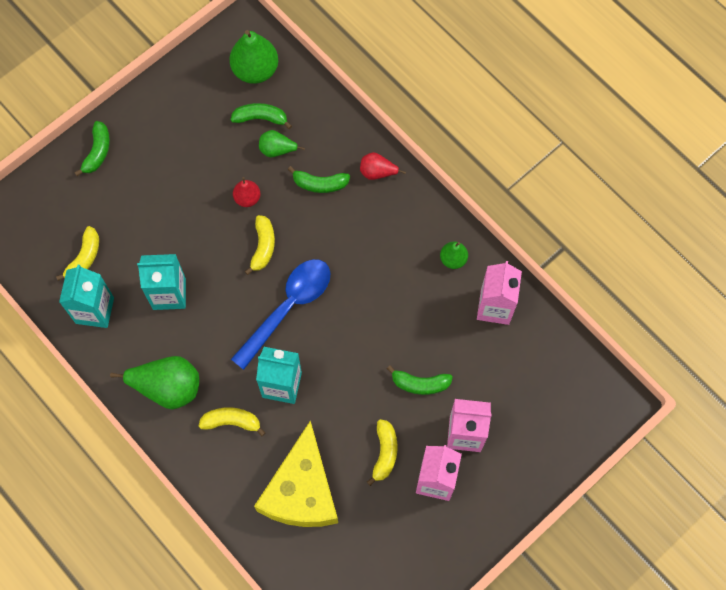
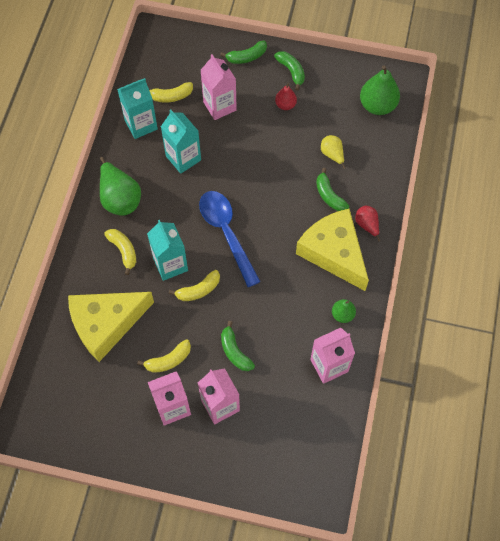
camera: 55 degrees right, 5 degrees down
(135, 217) = (219, 106): none -> pink carton
(247, 198) = (284, 159): red pear -> red pear (285, 105)
(261, 118) = (346, 131): green banana -> green banana (291, 71)
(263, 247) = (257, 191): yellow banana -> yellow banana (198, 290)
(277, 150) = (332, 155): green pear -> yellow pear
(288, 308) = (226, 233): blue spoon -> blue spoon turned 120 degrees counterclockwise
(383, 222) = (334, 252): none -> yellow cheese

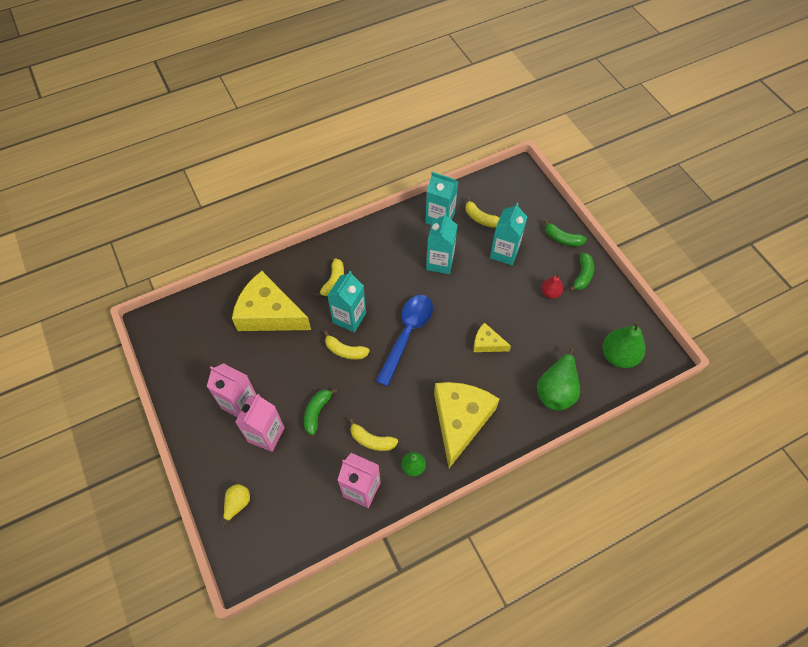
camera: 50 degrees right, 5 degrees down
(120, 198) = (371, 249): green pear -> green pear (556, 390)
(168, 360) = (274, 373): yellow banana -> yellow banana (371, 440)
(219, 106) = (504, 253): pink carton -> turquoise carton
(287, 183) = (487, 343): none -> yellow cheese
(329, 195) = (505, 380): green banana -> none
(332, 155) = (542, 356): yellow pear -> yellow pear (238, 504)
(367, 225) = (506, 427): red pear -> none

